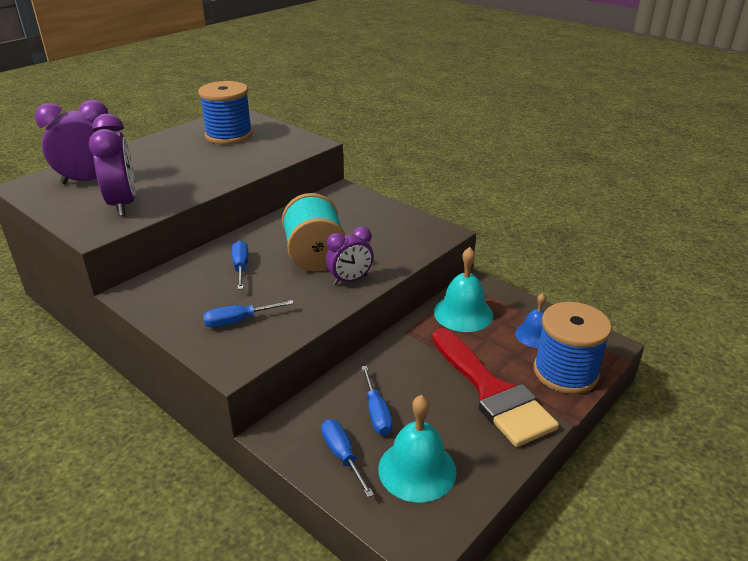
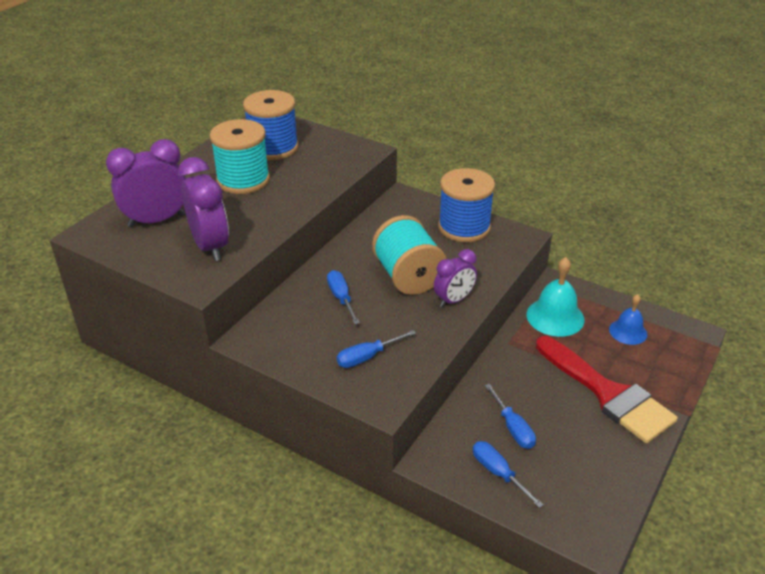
camera: 10 degrees left, 5 degrees up
(186, 157) = (243, 180): none -> turquoise spool
(417, 469) = (568, 476): turquoise bell -> none
(565, 372) = (666, 366): blue spool -> blue spool (464, 227)

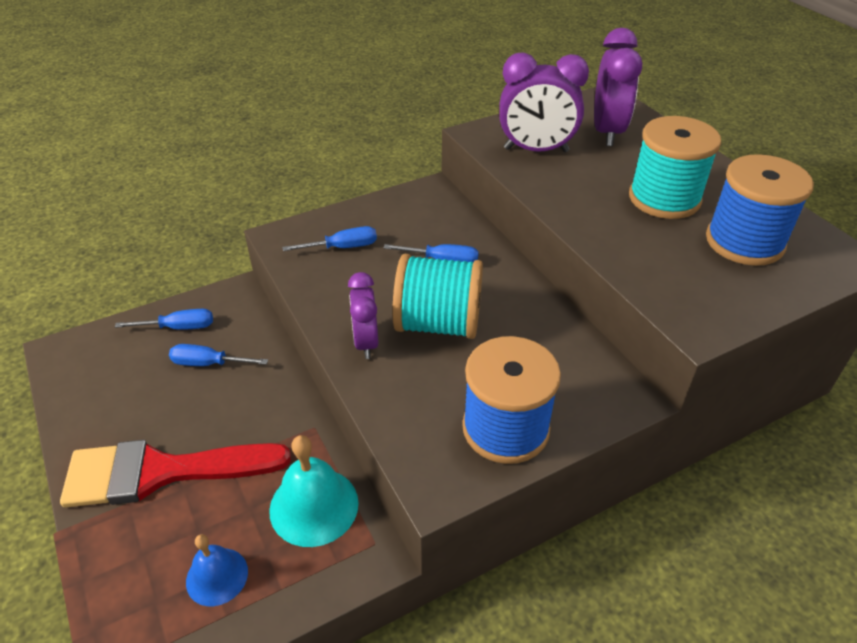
camera: 120 degrees right, 5 degrees up
(367, 357) = (342, 247): blue screwdriver -> blue screwdriver turned 75 degrees clockwise

